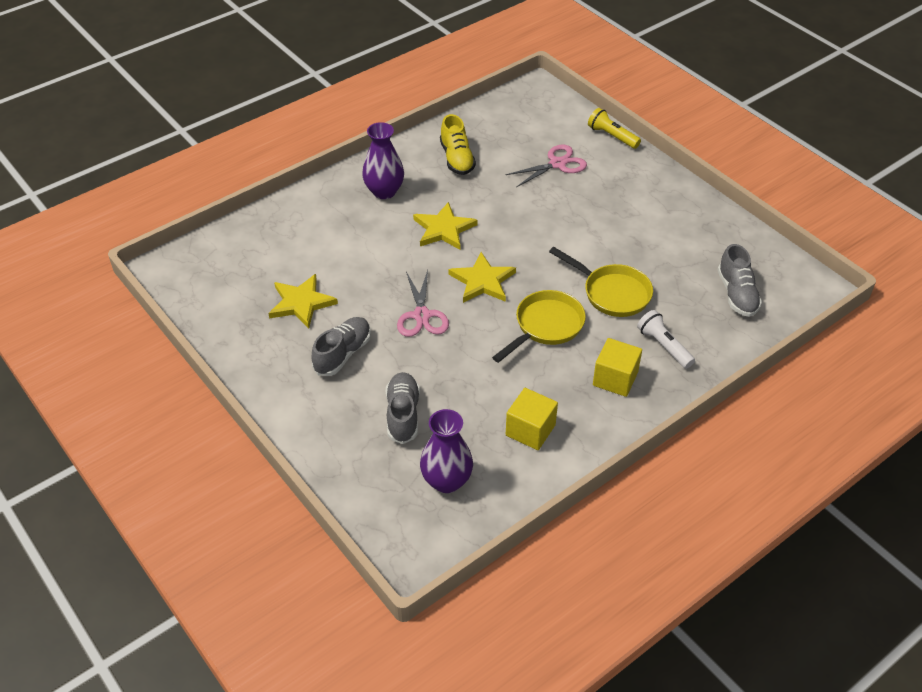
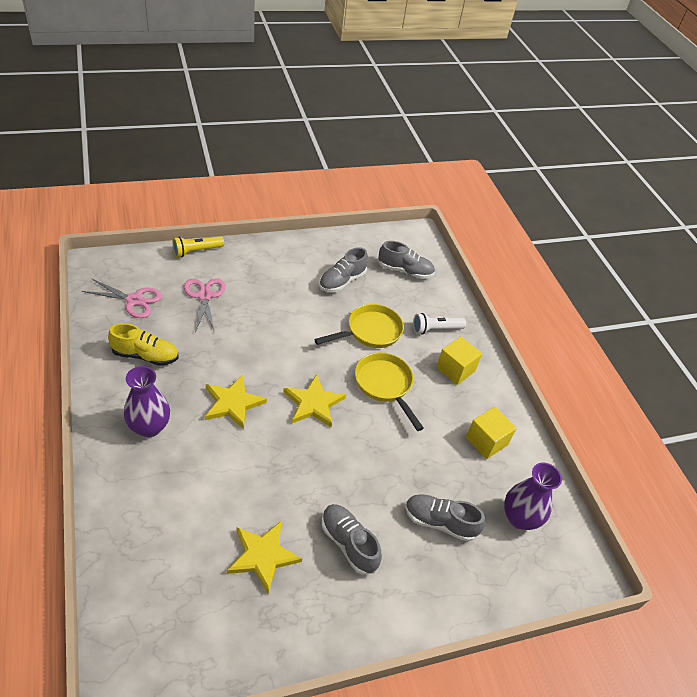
camera: 75 degrees left, 0 degrees up
(421, 315) = (331, 463): pink scissors -> pink scissors (134, 300)
(668, 248) = (342, 281): none -> grey shoe

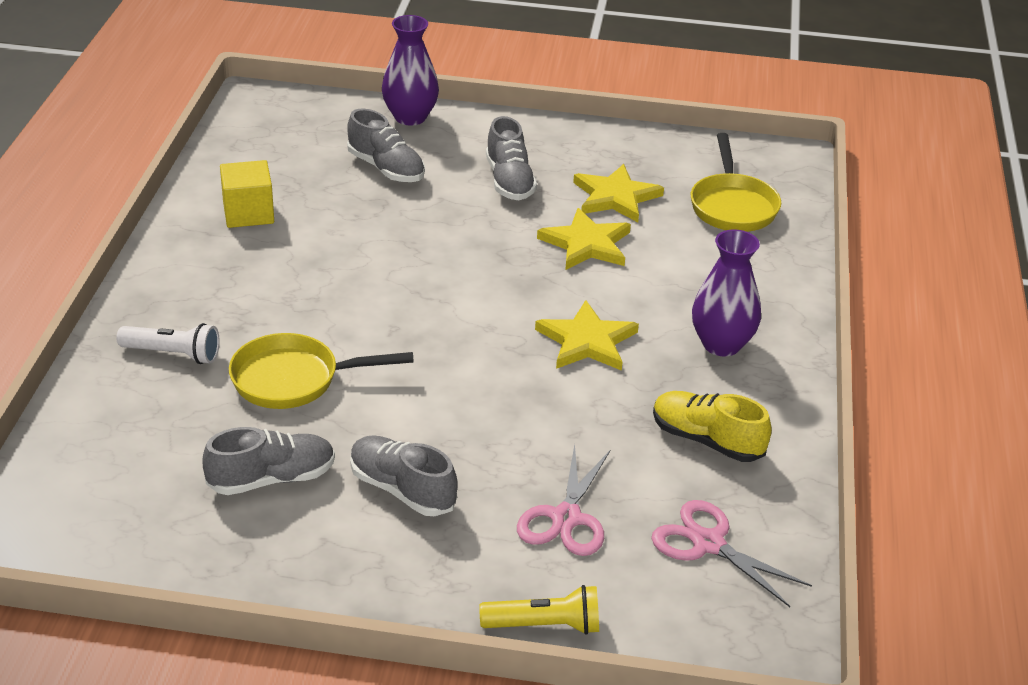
camera: 150 degrees left, 10 degrees down
(313, 403) = (463, 311): yellow star -> yellow star (586, 244)
(385, 385) = (335, 304): yellow pan -> yellow pan (732, 206)
(405, 271) = (122, 466): grey shoe -> grey shoe (402, 490)
(455, 369) = (202, 295): yellow cube -> none
(519, 518) = (285, 148): purple vase -> purple vase (410, 117)

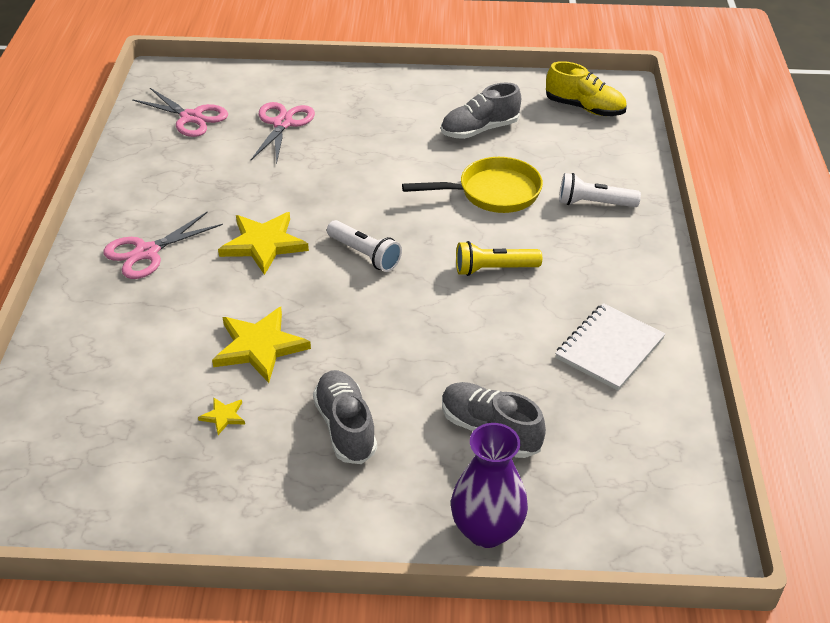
camera: 175 degrees right, 5 degrees up
(248, 213) = (609, 348): yellow cube -> white notebook
(402, 490) = (392, 130): grey shoe -> none
(471, 319) = (364, 254): none -> white flashlight
(544, 625) = (295, 74): yellow flashlight -> yellow flashlight (494, 269)
(615, 197) = (223, 416): yellow star -> yellow star, size x0.45
(707, 440) = (178, 177): yellow shoe -> yellow shoe (584, 108)
(721, 344) = (147, 252): purple vase -> pink scissors
(732, 206) = (90, 418): yellow pan -> none

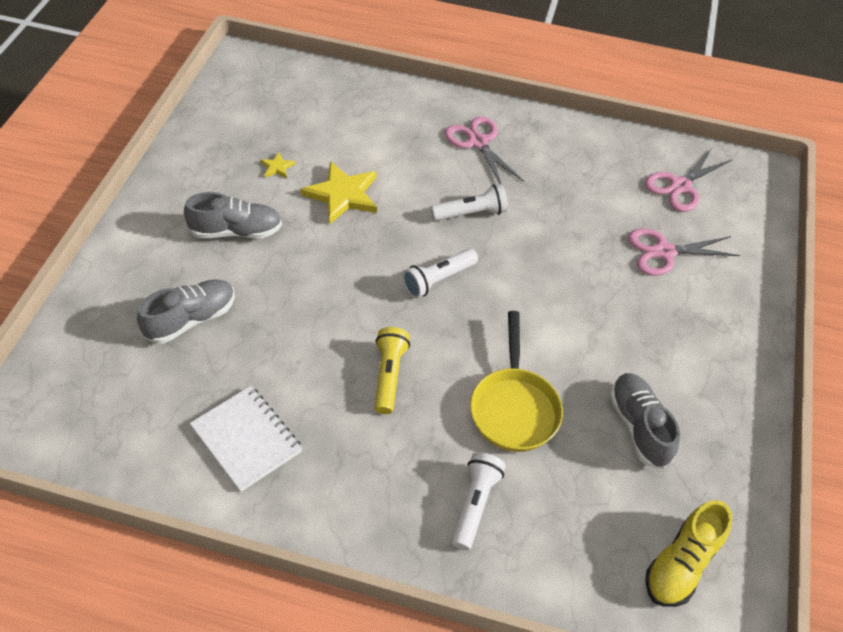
camera: 100 degrees right, 10 degrees up
(264, 244) = (471, 213): yellow star -> white flashlight
(282, 124) = (664, 252): pink scissors -> pink scissors turned 150 degrees clockwise
(486, 530) = (99, 293): purple vase -> none

